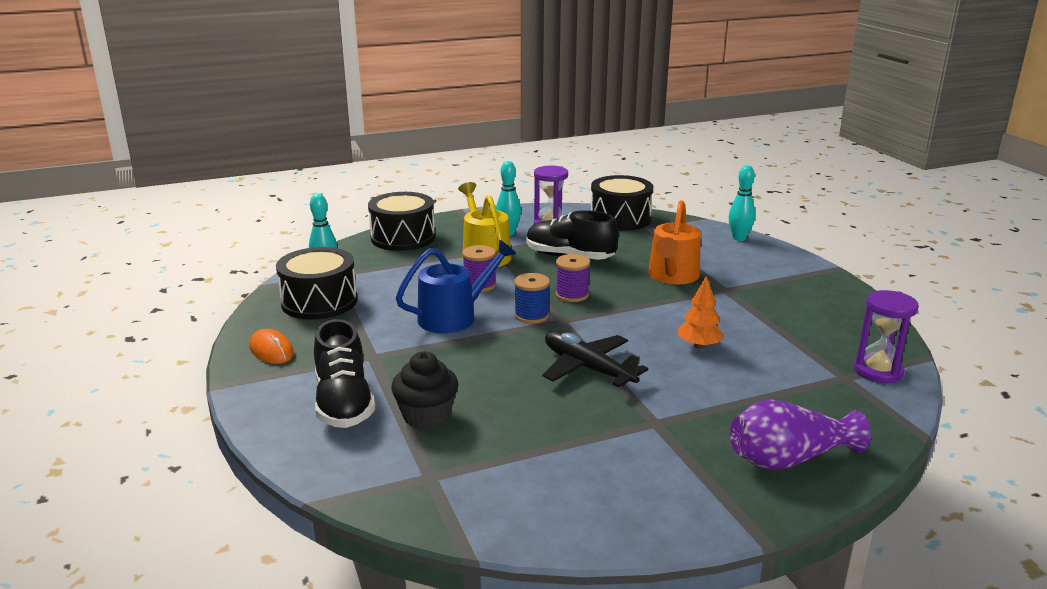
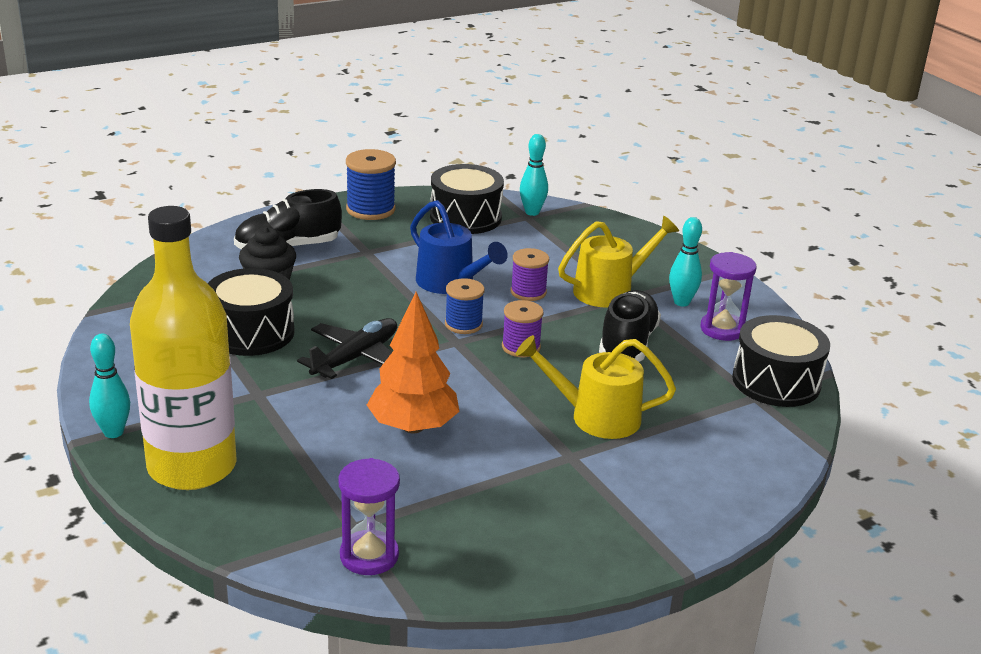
camera: 80 degrees right, 5 degrees up
(271, 350) = (370, 209): orange mouse -> blue spool
(403, 238) = (635, 241): black drum -> black drum (251, 332)
(672, 277) = (595, 417): orange watering can -> yellow watering can
(699, 346) = (413, 427): orange tree -> orange tree, size x1.74
(739, 238) = (757, 482): turquoise bowling pin -> turquoise bowling pin (113, 432)
(789, 459) = (192, 466): purple vase -> yellow bottle

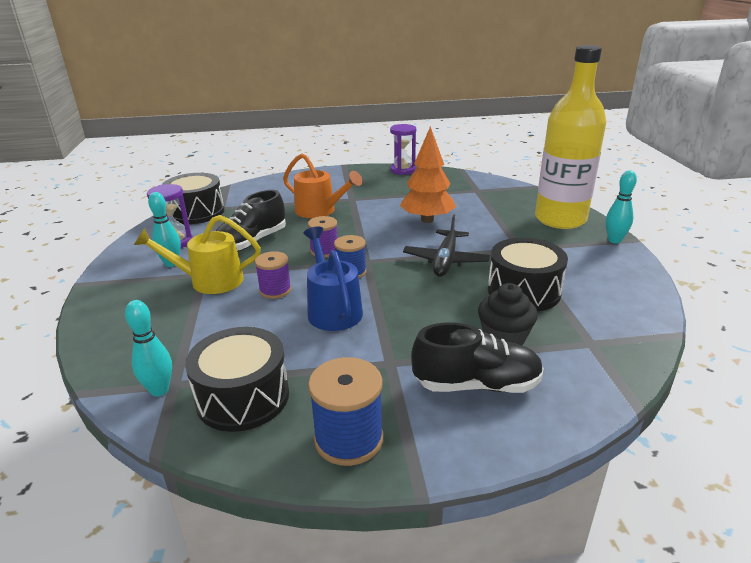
camera: 155 degrees left, 0 degrees up
(356, 357) = (445, 261): black plane -> black plane turned 45 degrees counterclockwise
(369, 556) = (472, 182): purple hourglass -> purple hourglass (403, 170)
(595, 417) = (320, 211): yellow watering can -> orange watering can

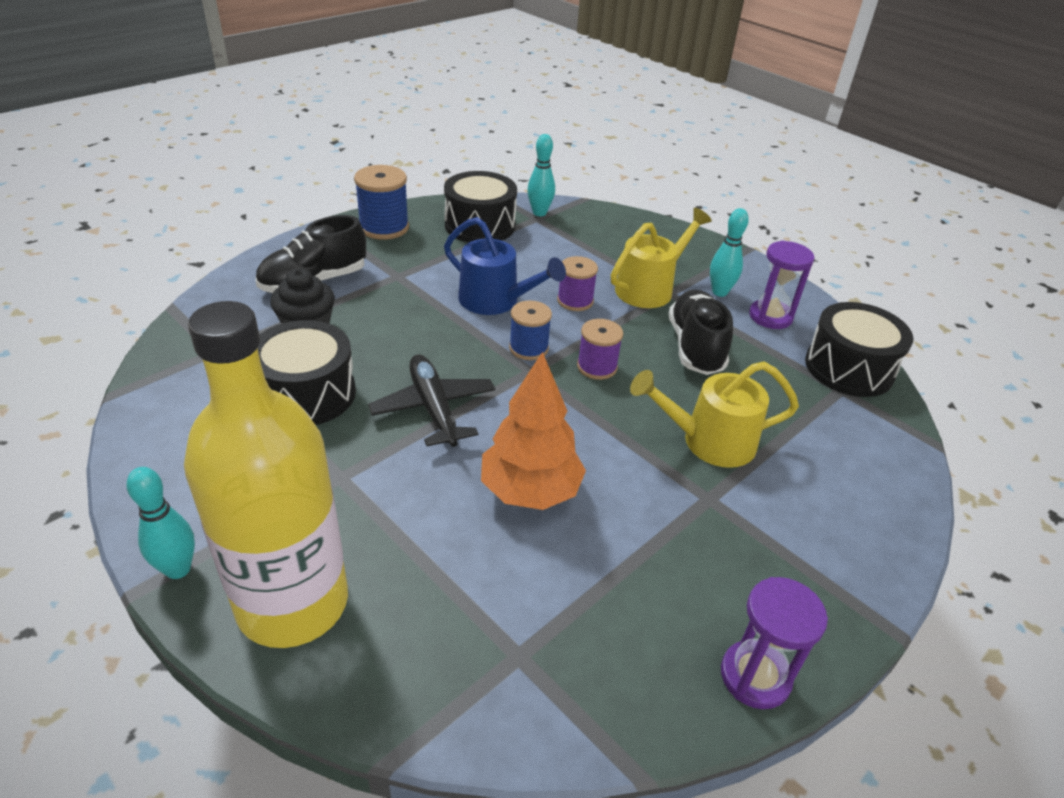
camera: 140 degrees right, 10 degrees up
(320, 211) = (708, 441): orange watering can -> yellow watering can

